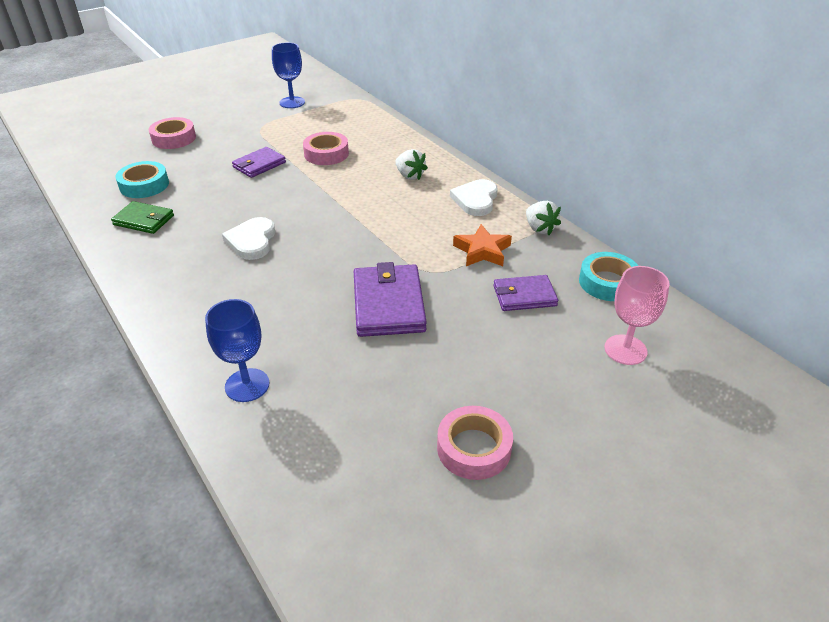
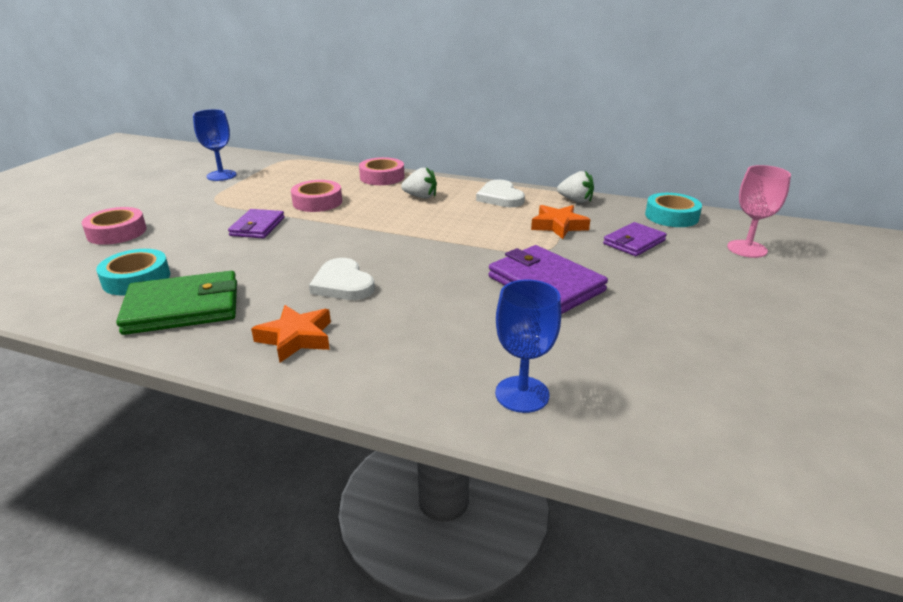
camera: 35 degrees left, 10 degrees down
(144, 220) = (183, 307): green wallet -> green wallet, size x1.60
(175, 273) = (296, 338): none -> orange star
(474, 448) = (766, 349): pink tape -> pink tape (382, 177)

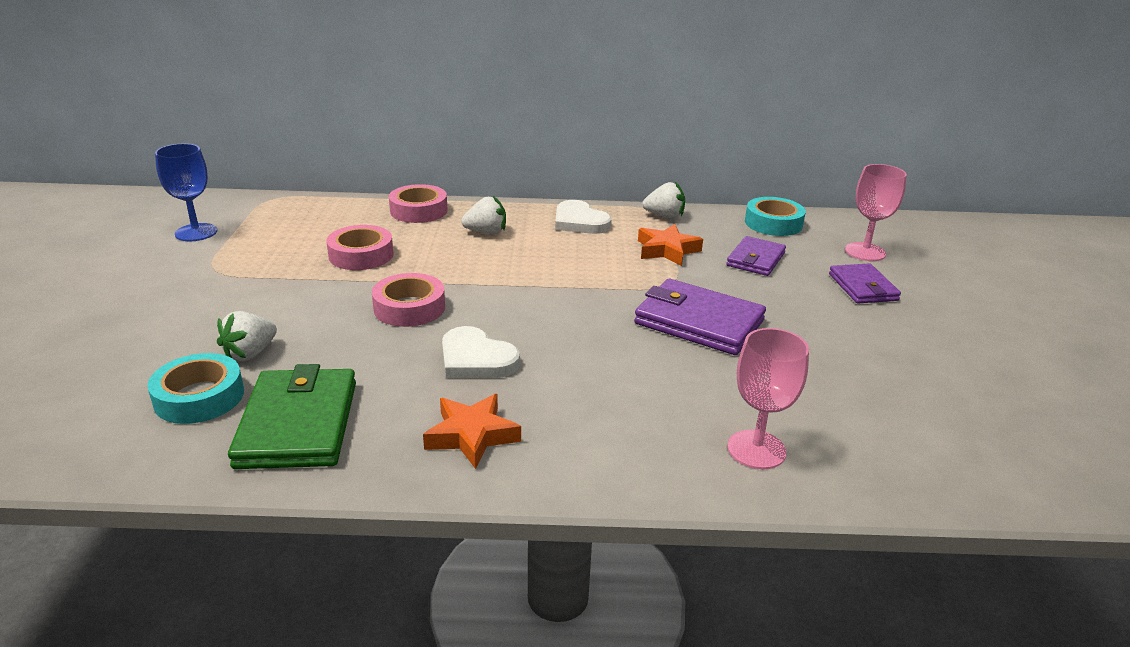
camera: 20 degrees left, 0 degrees up
(117, 232) = (110, 336): pink tape -> pink tape (409, 308)
(183, 307) = (298, 424): green wallet -> green wallet turned 60 degrees counterclockwise
(191, 256) = (250, 353): none -> white strawberry
(257, 227) = (308, 300): purple wallet -> purple wallet (863, 287)
(522, 394) = (756, 449): blue goblet -> pink goblet

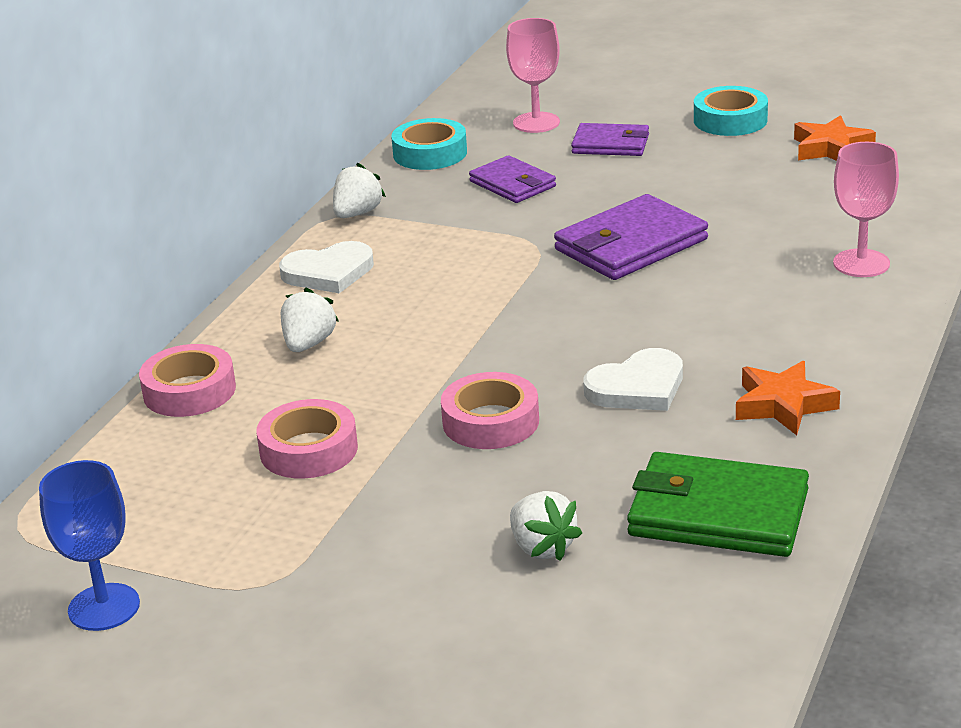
camera: 65 degrees left, 0 degrees up
(199, 397) = (629, 586): turquoise tape -> turquoise tape (730, 120)
(667, 250) = (453, 230): orange star -> orange star (831, 148)

